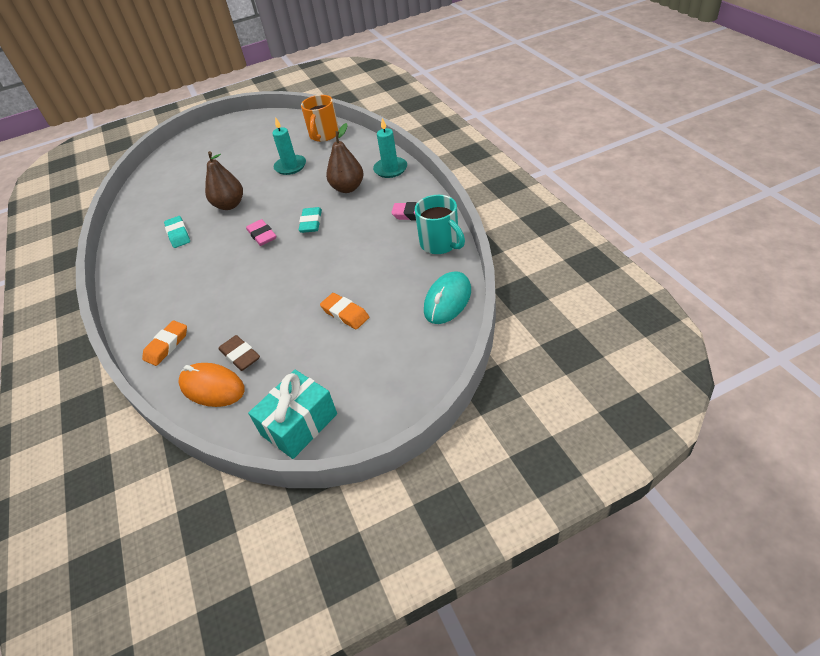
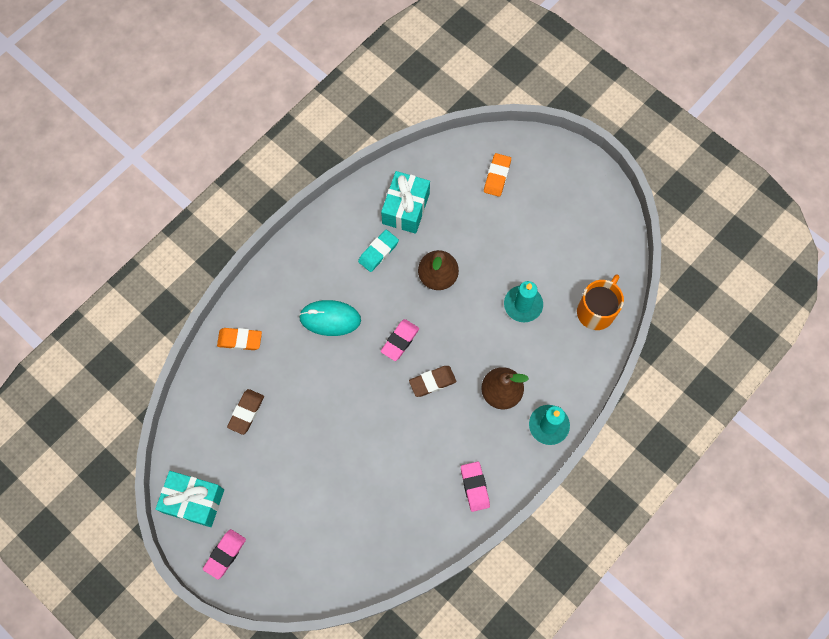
camera: 60 degrees right, 25 degrees up
(160, 212) = (406, 208): none -> turquoise gift
(212, 387) = (209, 409): orange mouse -> none
(311, 223) = (432, 382): turquoise eraser -> brown eraser
(324, 135) = (596, 311): orange mug -> orange mug turned 135 degrees clockwise
(345, 314) = (317, 481): orange eraser -> orange eraser (497, 176)
(374, 407) = (225, 554): none -> pink eraser
(440, 244) = (436, 533): turquoise mug -> none
(447, 300) = (358, 570): turquoise mouse -> turquoise mouse (330, 319)

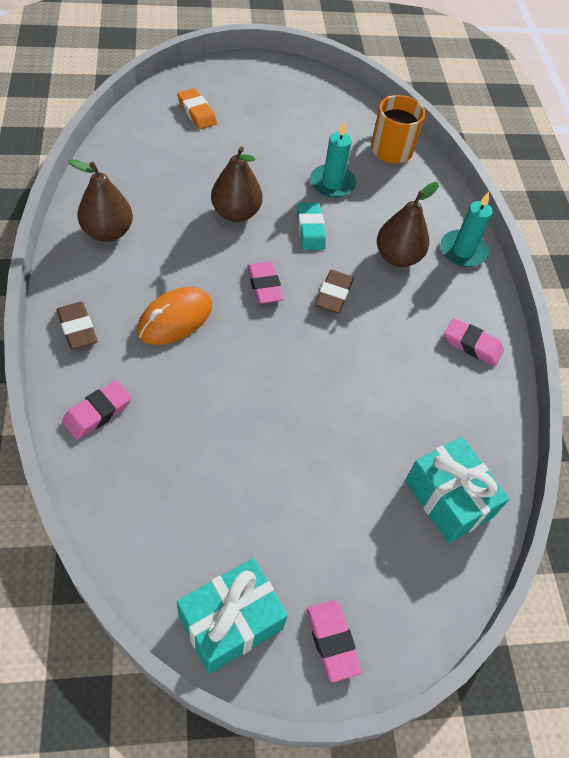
camera: 55 degrees left, 15 degrees down
(240, 340) = (98, 412): orange eraser -> pink eraser
(246, 412) = (185, 474): brown eraser -> brown eraser (77, 328)
(330, 319) = (175, 319): turquoise mouse -> orange mouse
(351, 228) = (108, 232): none -> brown pear
(378, 252) = (157, 232): turquoise eraser -> turquoise eraser (310, 229)
(406, 208) = (143, 183): turquoise gift -> turquoise gift (448, 499)

